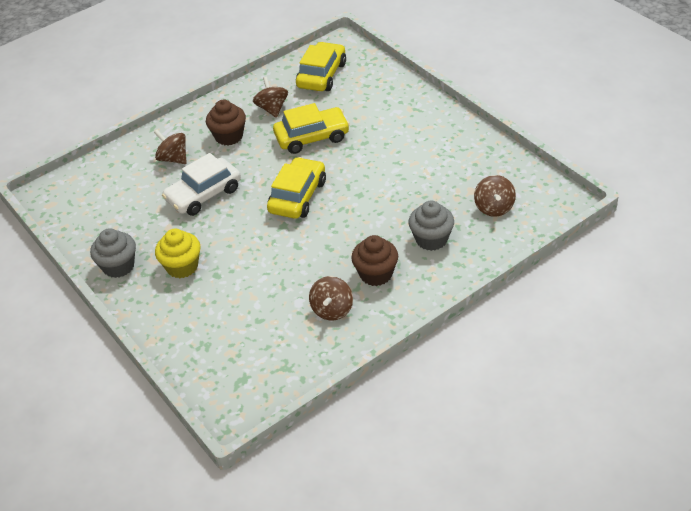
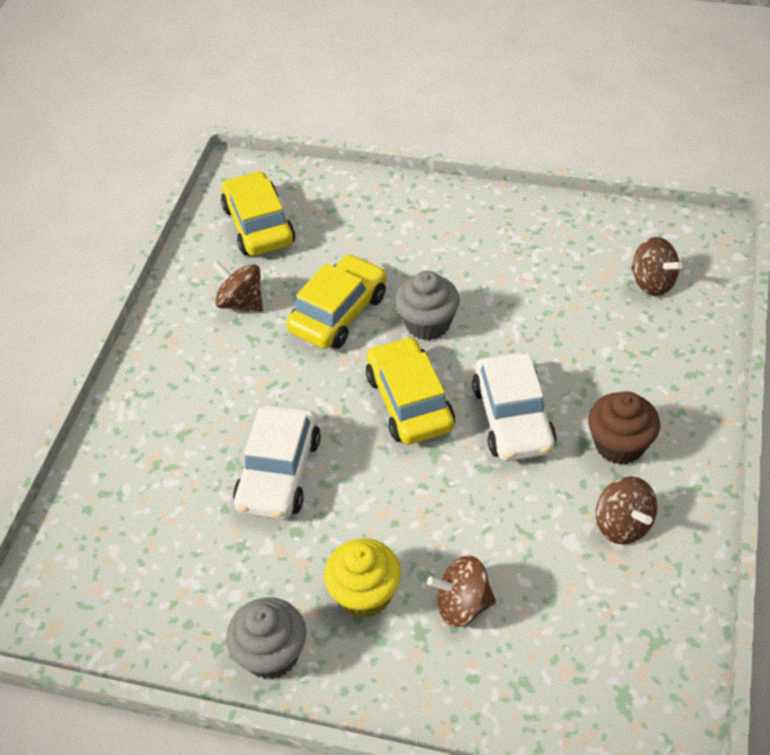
camera: 40 degrees left, 5 degrees up
(173, 158) = (176, 447): brown spinning top -> brown spinning top (462, 605)
(229, 136) = (223, 372): brown cupcake -> none
(338, 232) = (513, 418): none -> white car
(431, 239) = (630, 361): grey cupcake -> grey cupcake (427, 324)

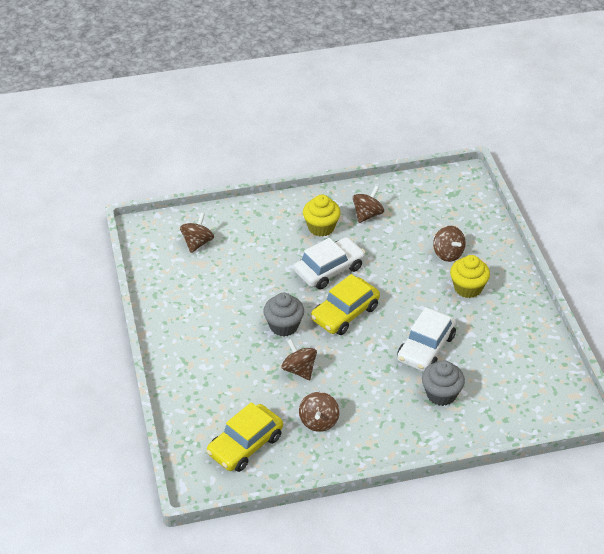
camera: 120 degrees left, 5 degrees down
(271, 654) = (521, 308): grey cupcake -> grey cupcake (441, 394)
(279, 473) = (426, 348): white car -> white car turned 135 degrees clockwise
(338, 313) = (299, 369): yellow car -> brown spinning top
(619, 445) = (321, 227): brown cupcake -> yellow cupcake

